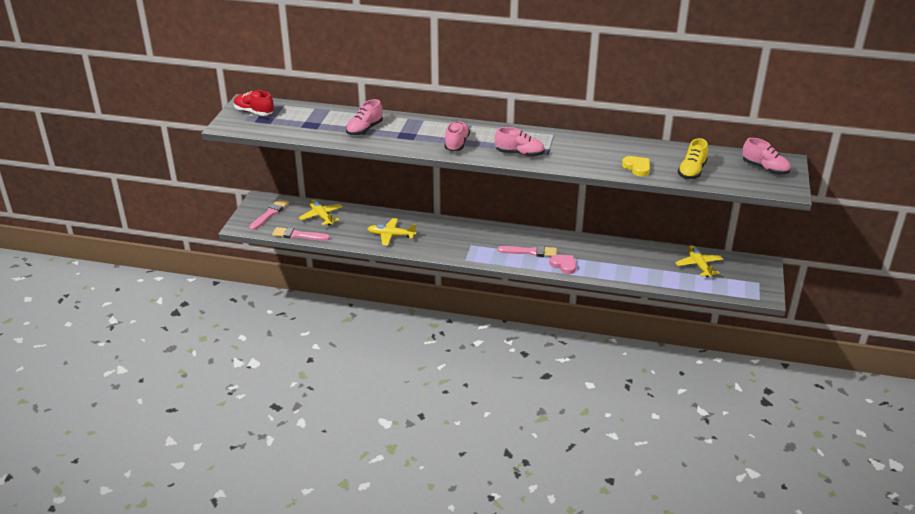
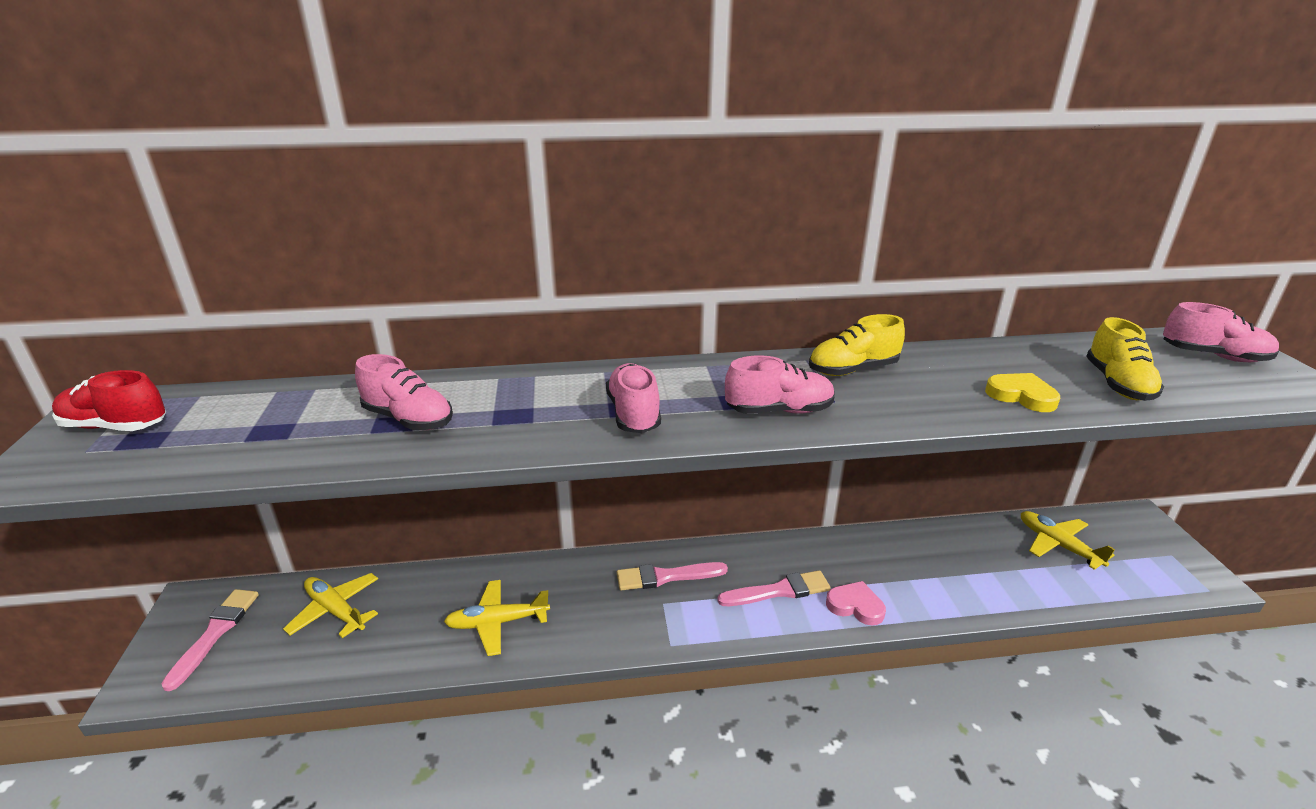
camera: 20 degrees left, 5 degrees down
(298, 235) = (287, 676): pink brush -> pink brush (666, 577)
(364, 129) = (408, 419): pink shoe -> pink shoe turned 75 degrees counterclockwise
(571, 143) = (853, 370): none -> yellow shoe

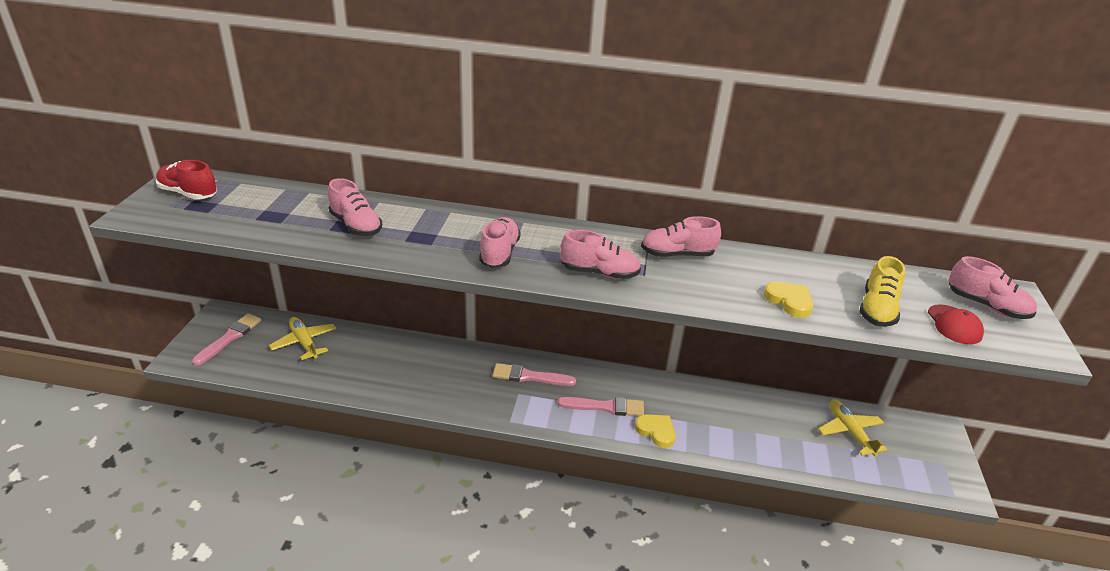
camera: 15 degrees right, 5 degrees up
(497, 622) = (402, 377): yellow plane -> none
(853, 370) = (677, 254): yellow shoe -> pink shoe
(855, 606) = (656, 431): pink heart -> yellow heart
(1206, 383) = (954, 325): none -> red cap

